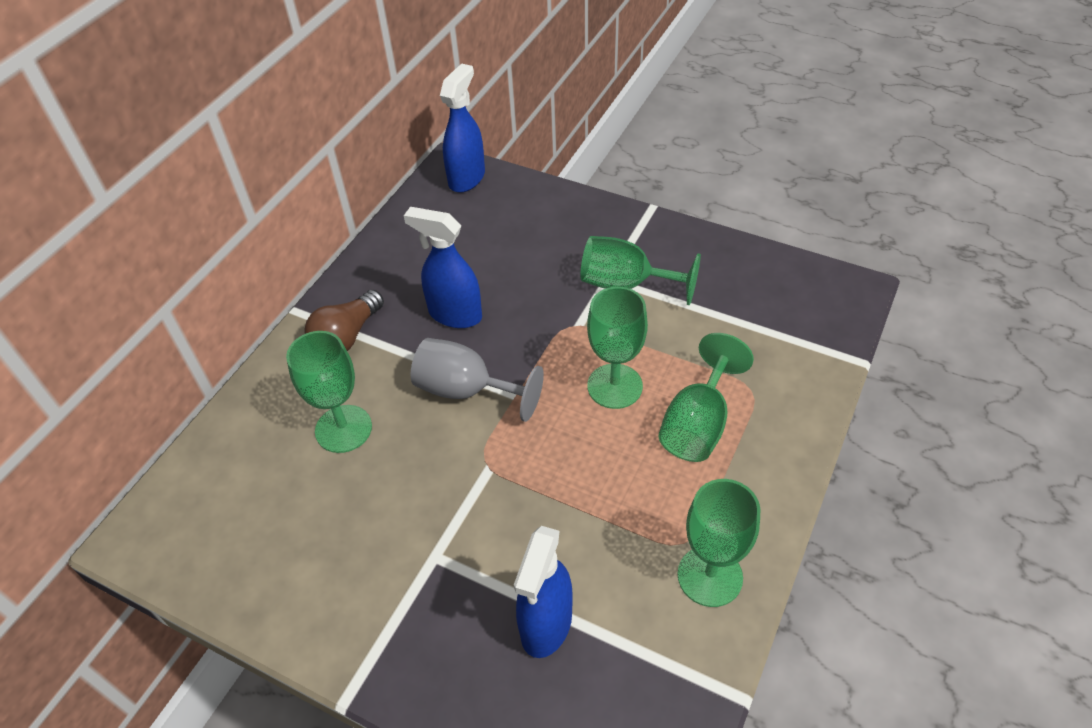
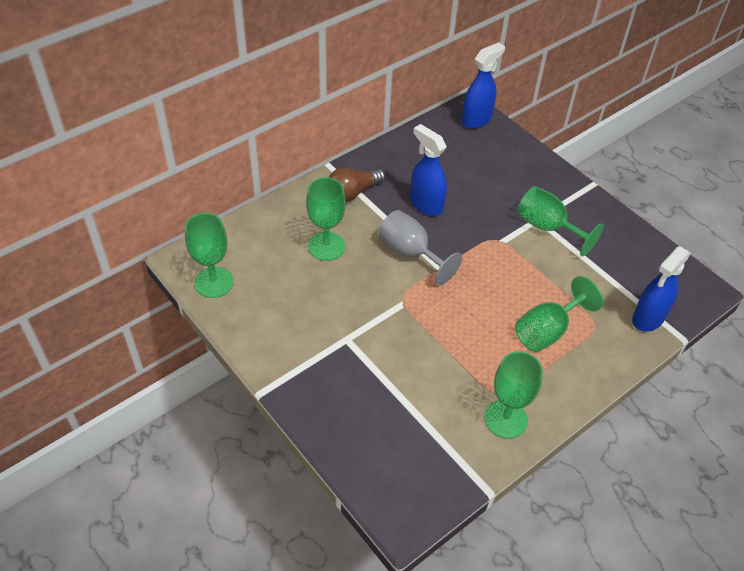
camera: 20 degrees right, 0 degrees up
(546, 625) = (393, 403): blue spray bottle -> blue spray bottle (648, 318)
(614, 386) = (506, 287): green goblet -> green goblet (214, 282)

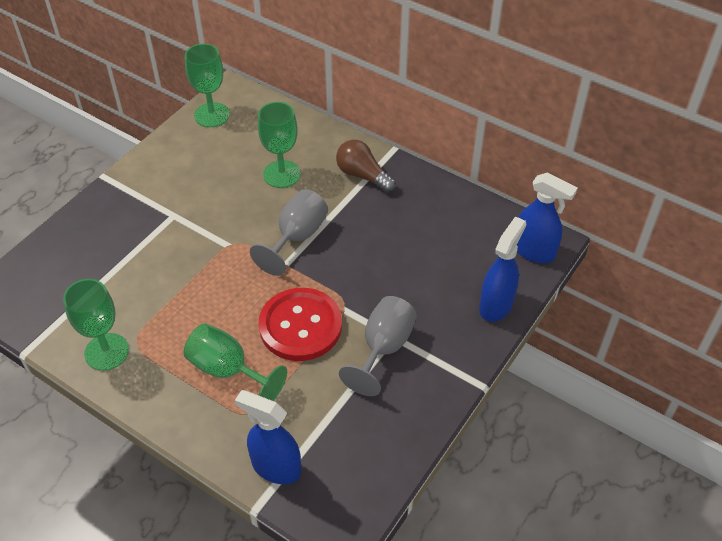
camera: 75 degrees right, 0 degrees up
(426, 204) = (371, 235): blue spray bottle -> blue spray bottle (496, 305)
(512, 273) = (300, 326): none -> red button
(547, 227) = (383, 348): green goblet -> grey goblet

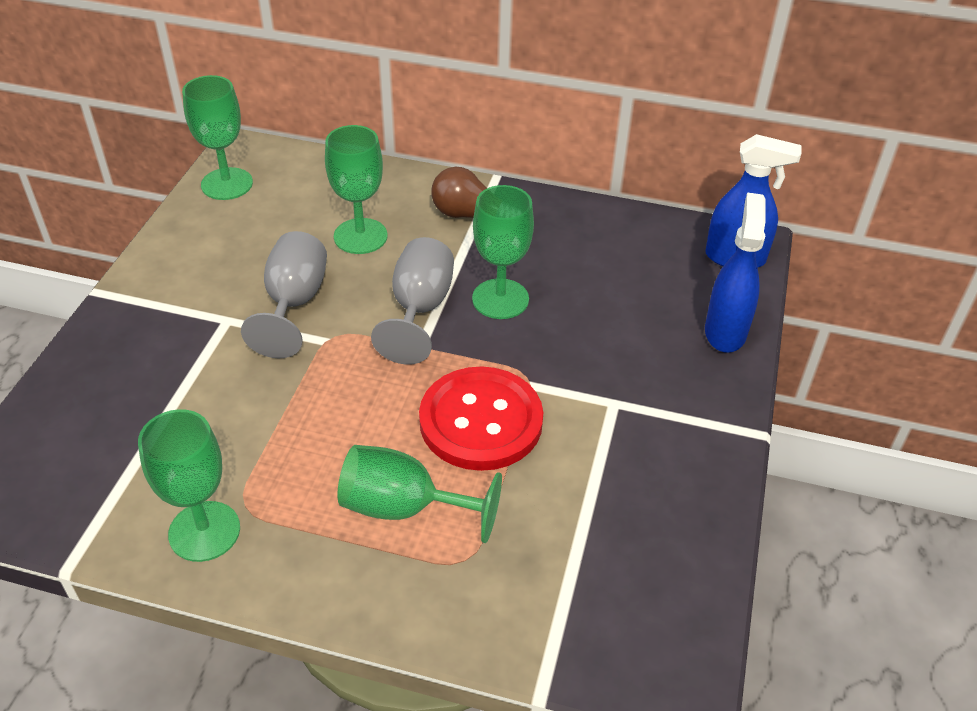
camera: 20 degrees left, 5 degrees down
(275, 467) = (540, 625): blue spray bottle -> none
(353, 243) = (500, 299): none -> green goblet
(383, 348) = (609, 421): grey goblet -> grey goblet (294, 303)

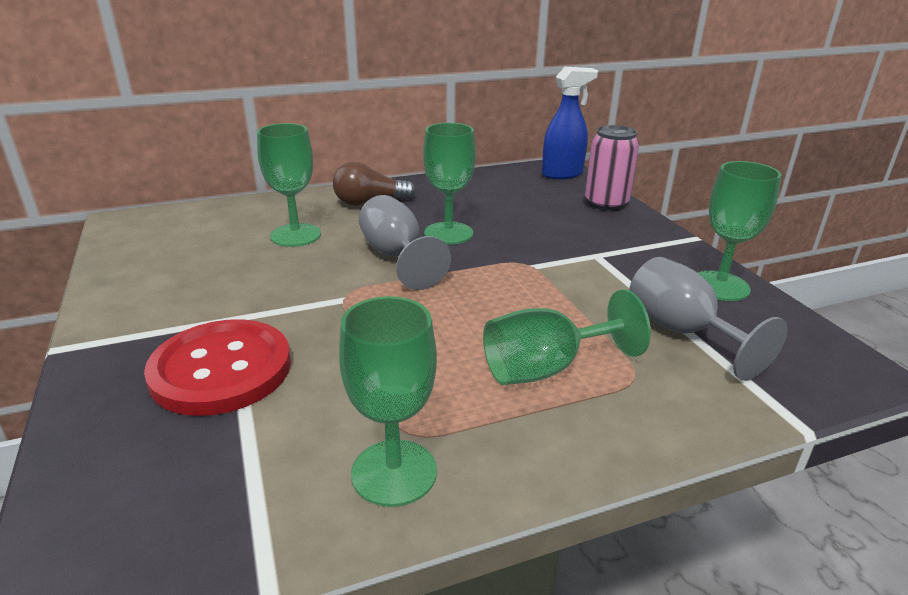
camera: 35 degrees left, 15 degrees down
(227, 184) = (132, 241): green goblet -> green goblet (719, 286)
(294, 303) = (285, 287): grey goblet -> grey goblet (682, 332)
(481, 421) = (527, 297): red button -> red button (221, 369)
(725, 331) = (606, 203): blue spray bottle -> pink can

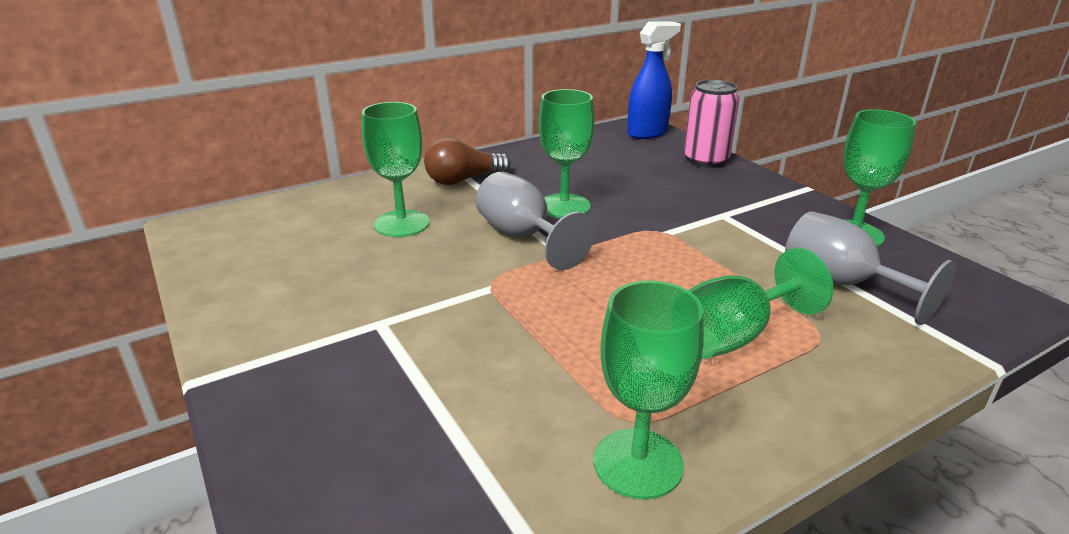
camera: 10 degrees left, 0 degrees up
(221, 369) = (398, 380): red button -> none

